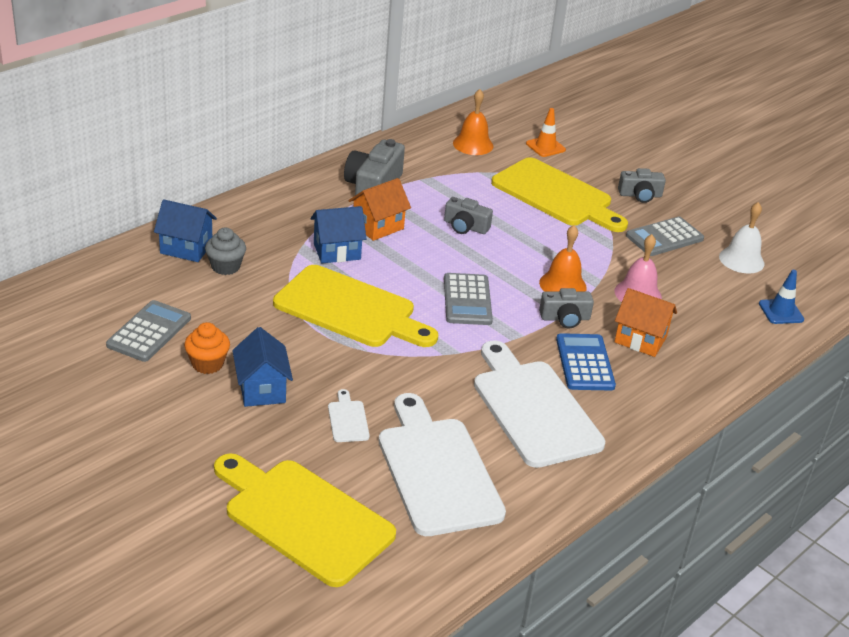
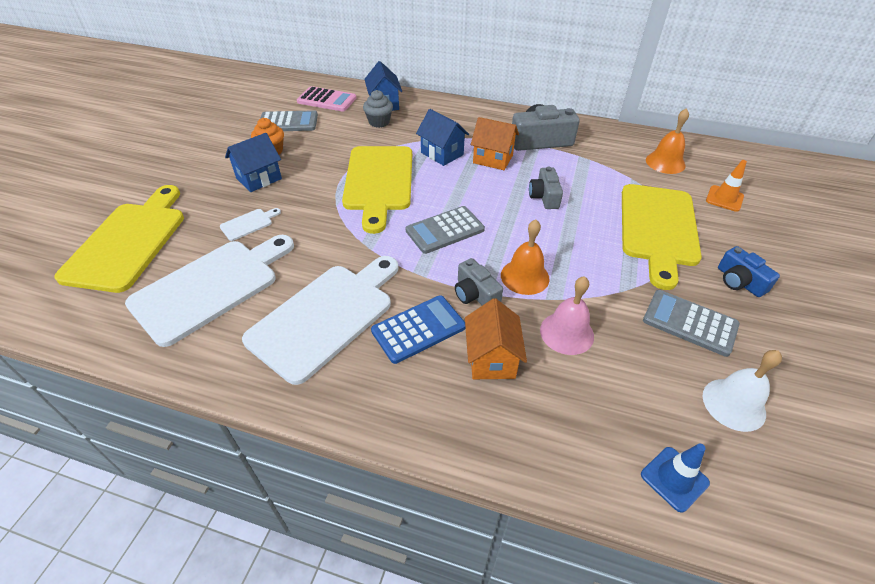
camera: 65 degrees right, 10 degrees up
(124, 285) = (327, 100): none -> pink calculator
(640, 195) = (739, 281): grey camera -> blue camera

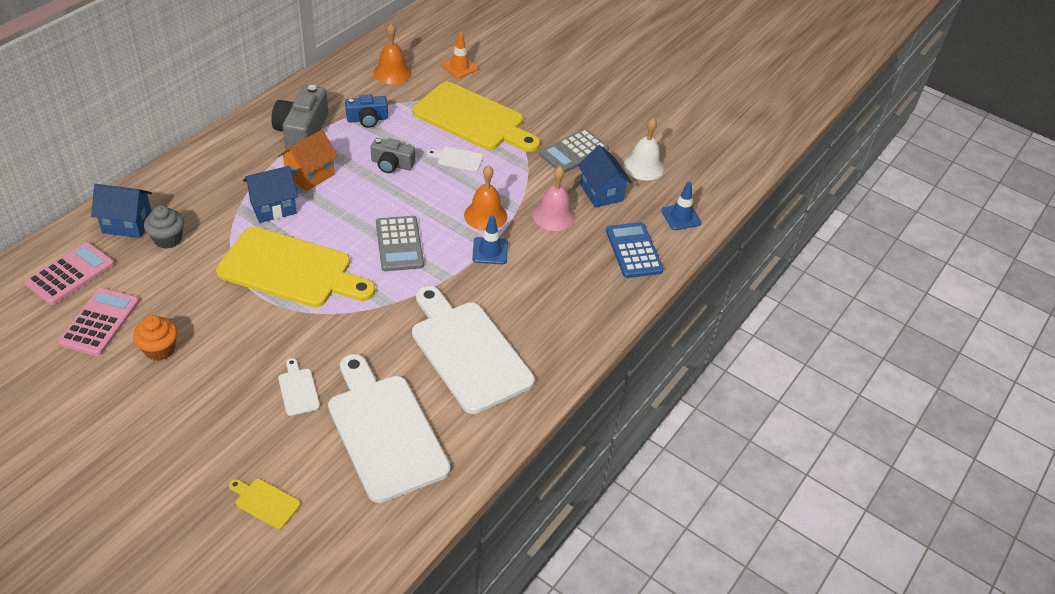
camera: 75 degrees left, 0 degrees up
(129, 242) = (265, 502): yellow cutting board -> yellow cutting board, size x0.40
(259, 179) = (214, 369): blue house -> blue house (601, 192)
(288, 122) = (99, 322): grey calculator -> pink calculator
(418, 329) = (510, 296): blue calculator -> blue calculator (633, 250)
(475, 294) = (490, 251): grey camera -> blue traffic cone
(491, 359) = (559, 264): orange house -> none
(589, 235) = (458, 159): none -> white cutting board
(739, 281) = (549, 109): blue camera -> blue camera (367, 119)

